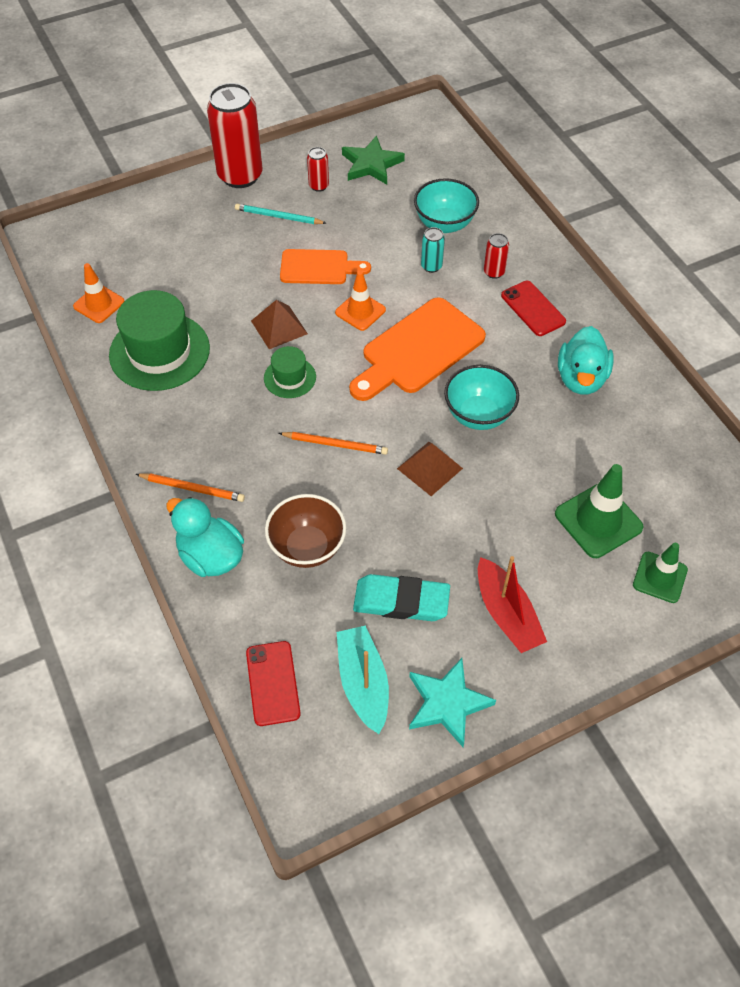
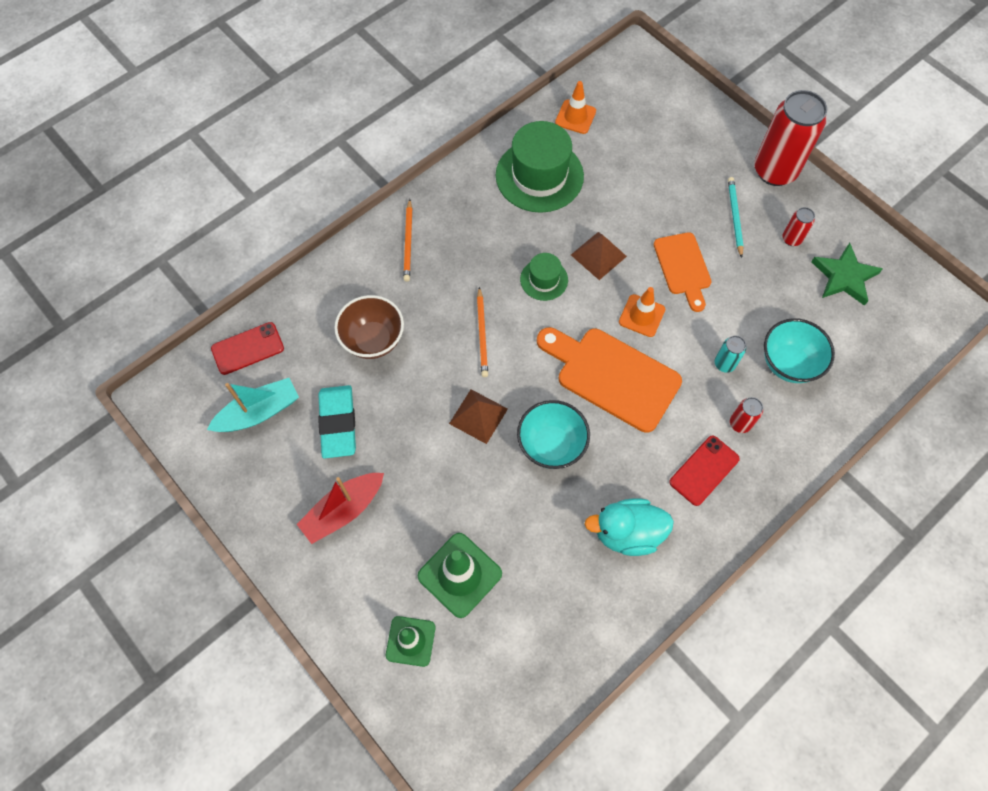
camera: 75 degrees right, 10 degrees up
(210, 556) = (348, 274): turquoise duck -> none
(447, 703) = (252, 479): turquoise star -> none

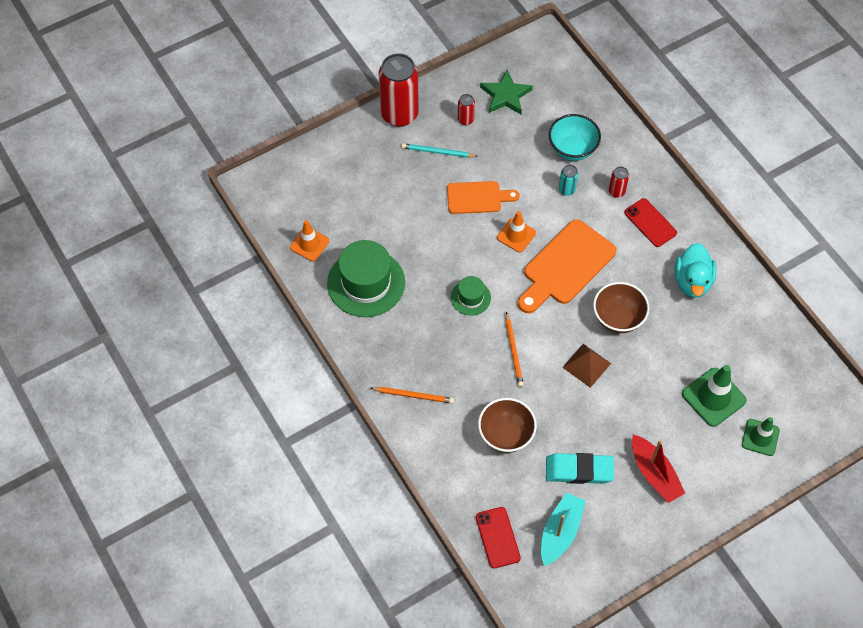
camera: 80 degrees left, 5 degrees down
(259, 412) = (560, 532): turquoise boat -> turquoise boat turned 45 degrees clockwise
(482, 334) = (514, 351): orange pencil -> orange pencil turned 75 degrees clockwise
(551, 445) = (618, 318): turquoise bowl -> brown bowl
(598, 255) = (455, 254): brown pyramid -> none

